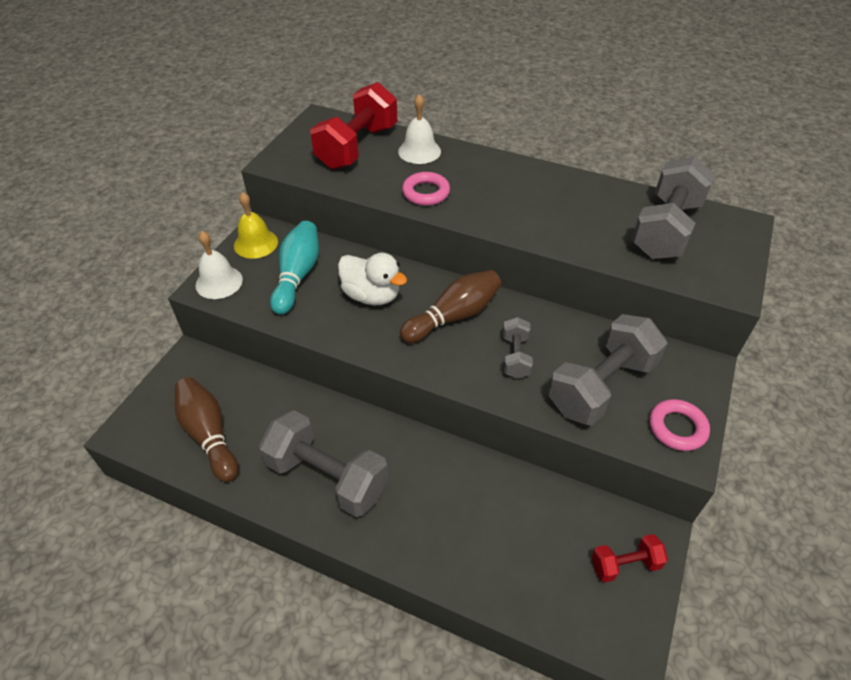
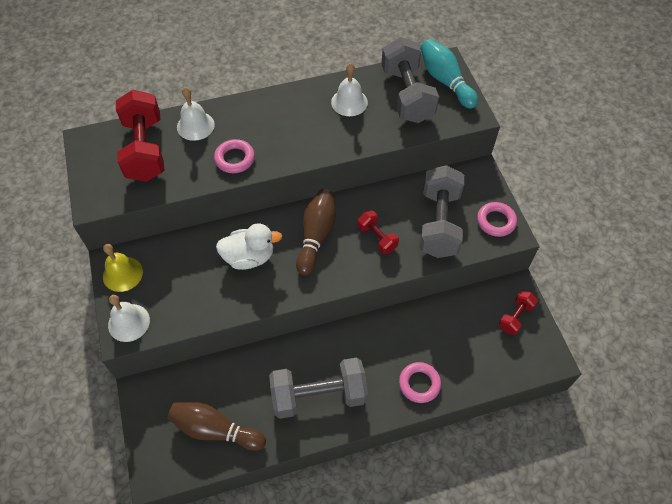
camera: 40 degrees left, 10 degrees up
(297, 275) = (182, 277): turquoise bowling pin -> turquoise bowling pin (445, 81)
(439, 547) = (419, 384): none -> pink ring
(515, 357) = (377, 238): grey dumbbell -> red dumbbell
(591, 204) = (349, 102): none -> white bell

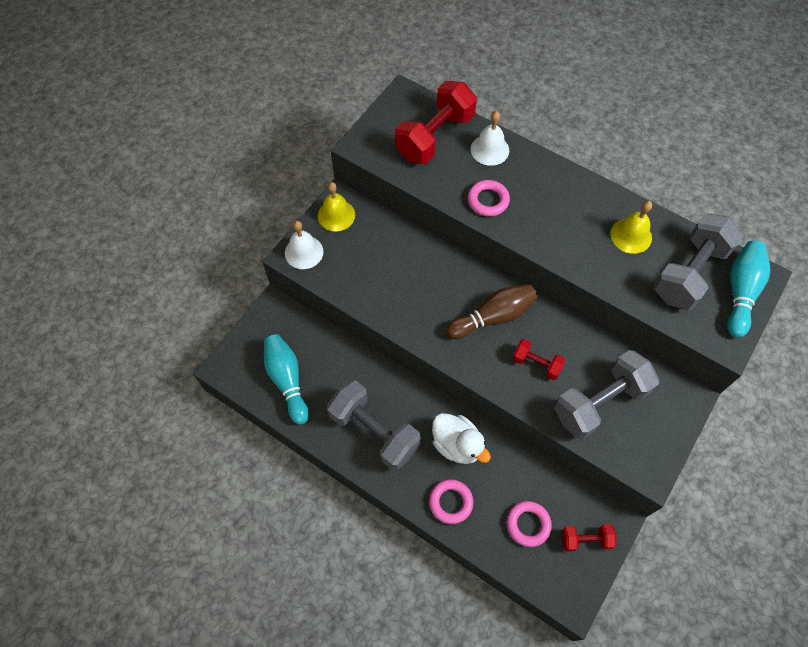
camera: 50 degrees right, 5 degrees up
(215, 430) = (287, 380): brown bowling pin -> turquoise bowling pin
(249, 257) = (428, 285): white duck -> white duck (457, 445)
(349, 102) = (631, 235): white bell -> yellow bell
(377, 238) = (536, 364): red dumbbell -> red dumbbell turned 75 degrees counterclockwise
(496, 221) = (650, 449): pink ring -> pink ring (528, 524)

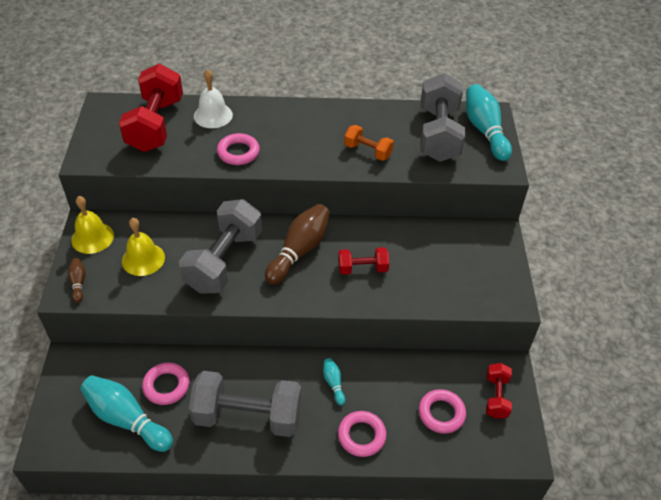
camera: 35 degrees left, 15 degrees down
(304, 252) = (78, 283): white bell -> brown bowling pin
(330, 370) = (166, 386): none -> pink ring
(457, 445) = (333, 383): white duck -> turquoise bowling pin
(585, 539) = (496, 397): red dumbbell -> red dumbbell turned 45 degrees counterclockwise
(599, 402) = (435, 271): grey dumbbell -> grey dumbbell (224, 261)
(606, 257) = (367, 151): none -> orange dumbbell
(631, 235) = (375, 128): yellow bell -> yellow bell (143, 259)

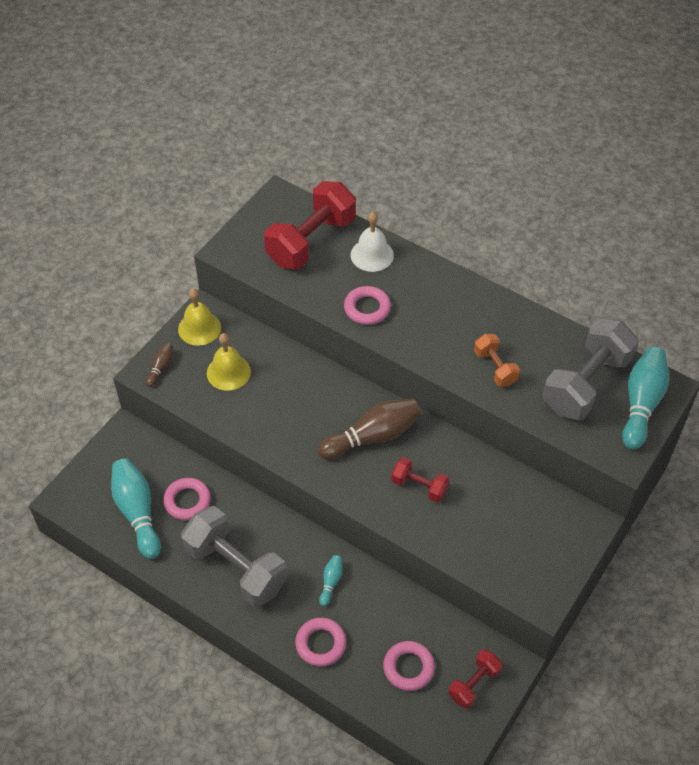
camera: 35 degrees right, 5 degrees up
(224, 261) = (297, 411): grey dumbbell -> none

